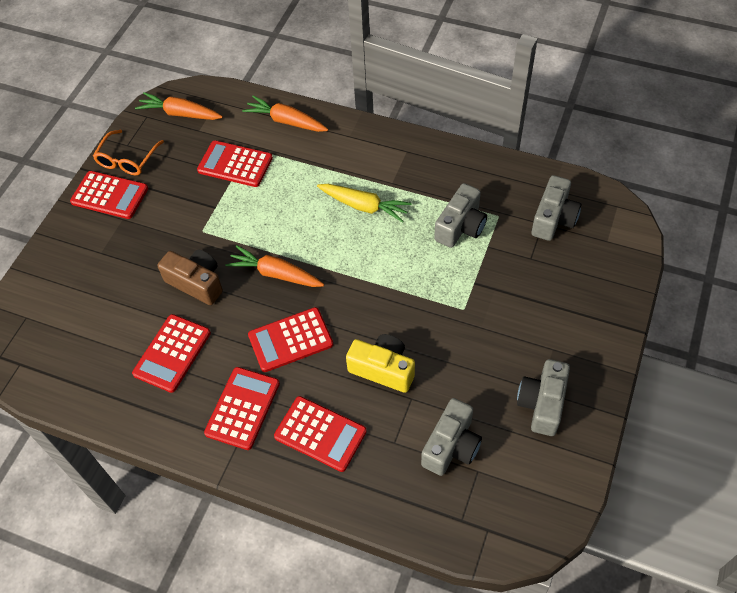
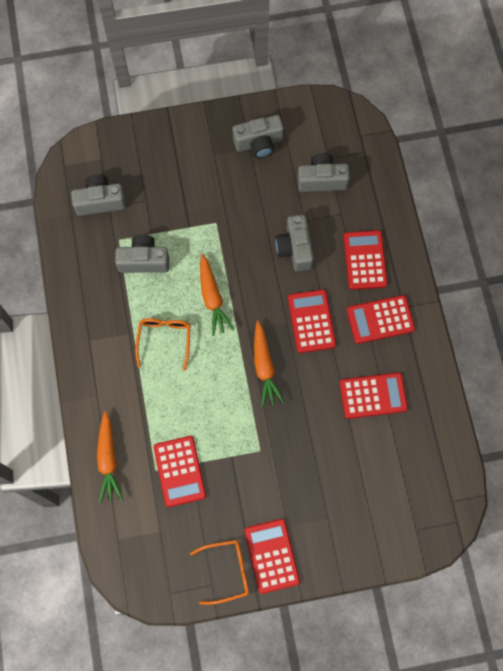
camera: 125 degrees left, 15 degrees up
(180, 114) = (150, 563): orange carrot -> orange carrot (212, 298)
(196, 283) = (307, 420): brown camera -> none
(290, 340) = (311, 321): red calculator -> red calculator turned 135 degrees counterclockwise
(364, 206) = (164, 340): yellow carrot -> orange glasses
(383, 369) = (295, 248): yellow camera -> grey camera

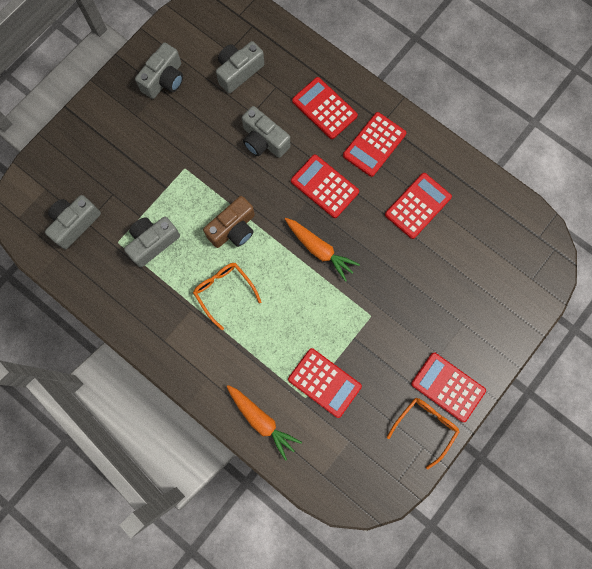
camera: 40 degrees left, 5 degrees up
(212, 298) = (233, 229): orange carrot -> brown camera

